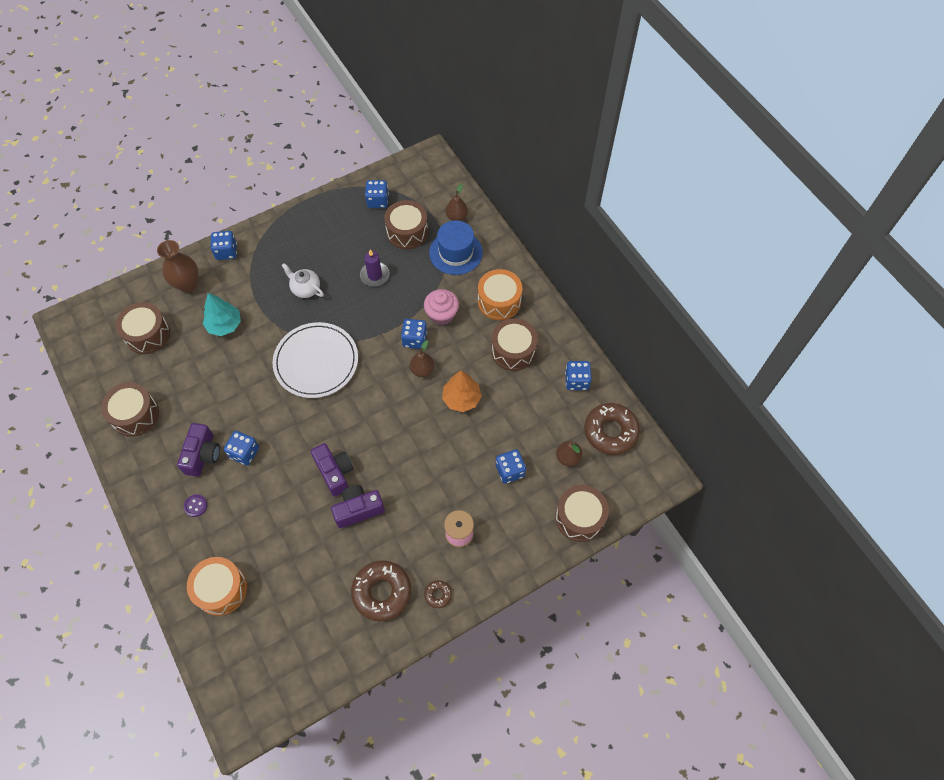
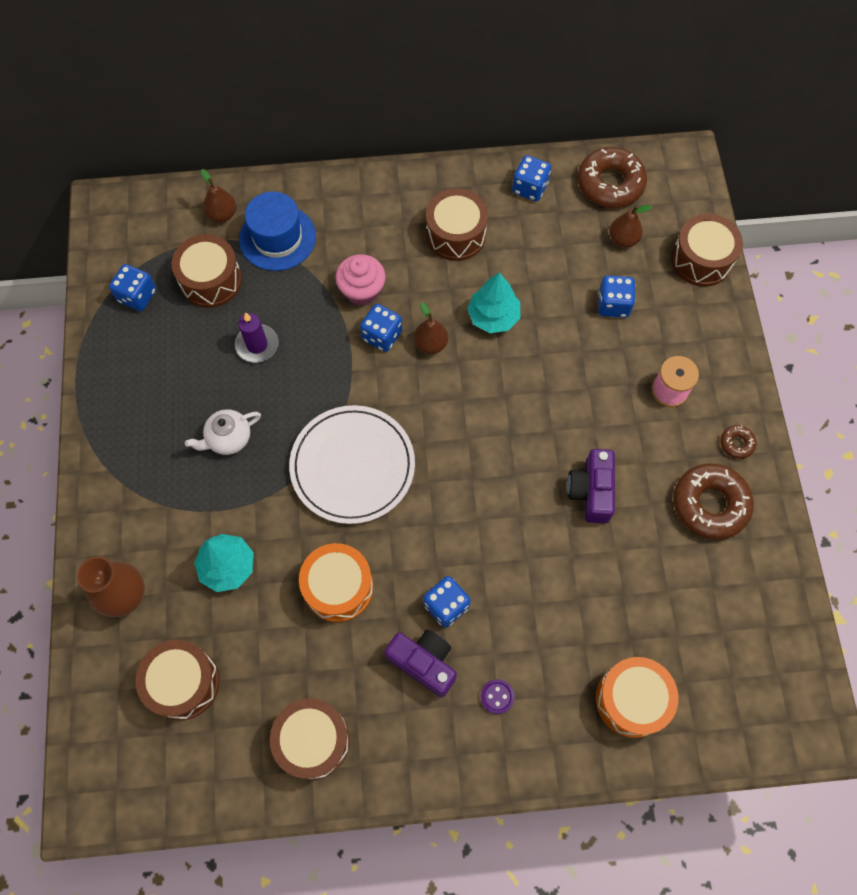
camera: 65 degrees left, 5 degrees up
(226, 252) = (101, 523): blue dice -> none
(335, 472) = (527, 501): purple camera -> none
(461, 398) = (493, 316): orange tree -> turquoise tree
(499, 301) = (378, 220): orange drum -> orange drum (338, 587)

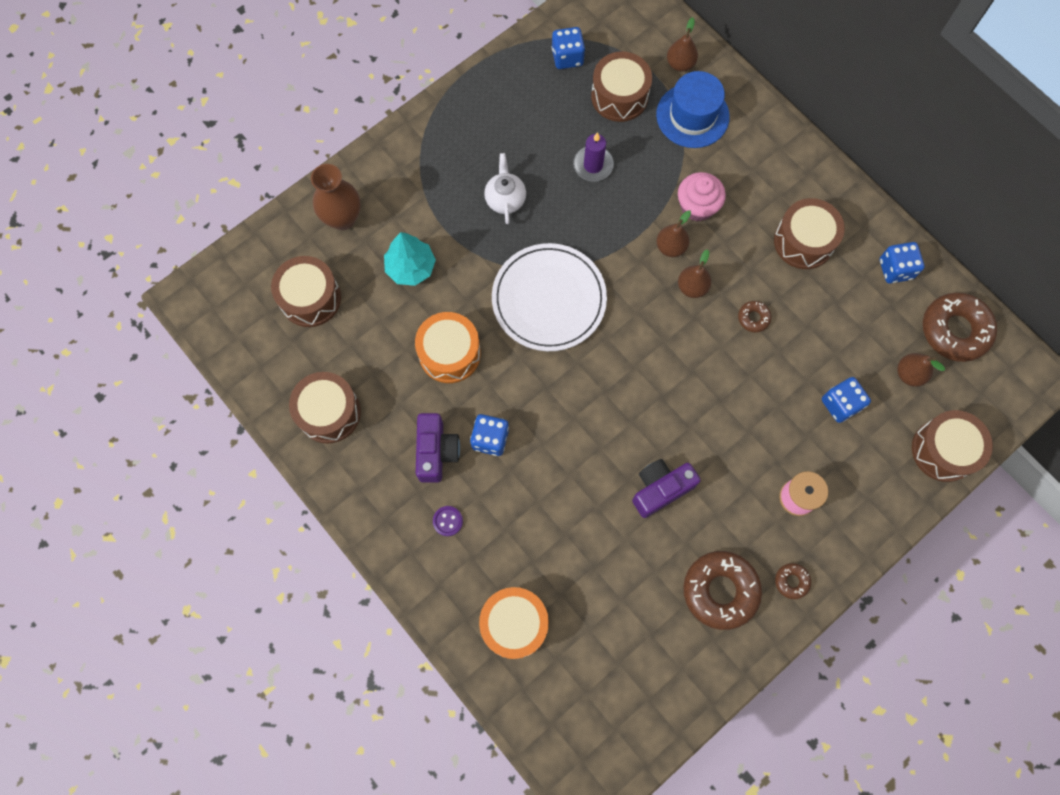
camera: 55 degrees right, 5 degrees up
(228, 438) = (505, 199): white teapot -> white teapot turned 60 degrees clockwise
(382, 335) = (670, 247): blue dice -> brown pear
(493, 316) = (753, 318): turquoise tree -> brown donut

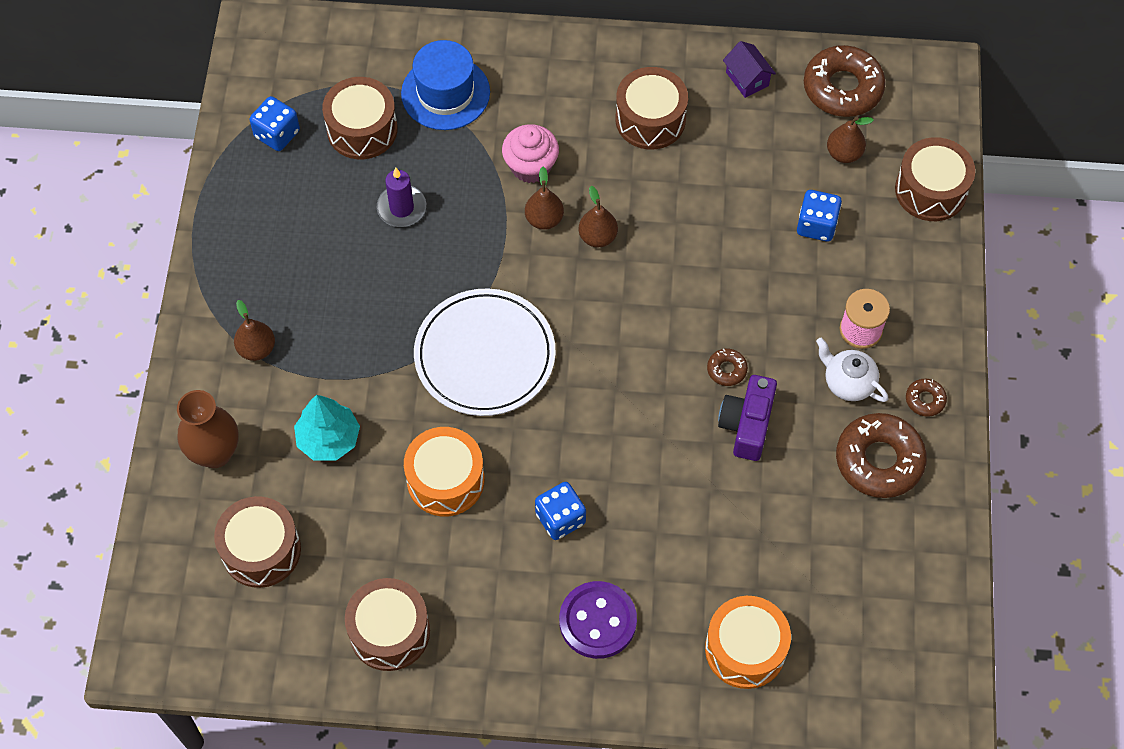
camera: 45 degrees left, 10 degrees down
(436, 451) = (524, 573): purple camera -> none
(448, 521) = (597, 621): purple button -> purple button, size x2.09
(505, 199) = (352, 304): white teapot -> white teapot (848, 382)
(680, 64) = (387, 57): brown pear -> brown pear (257, 349)
(753, 318) = (675, 218): brown donut -> brown donut (726, 369)
(895, 269) = (747, 79): blue dice -> purple house

